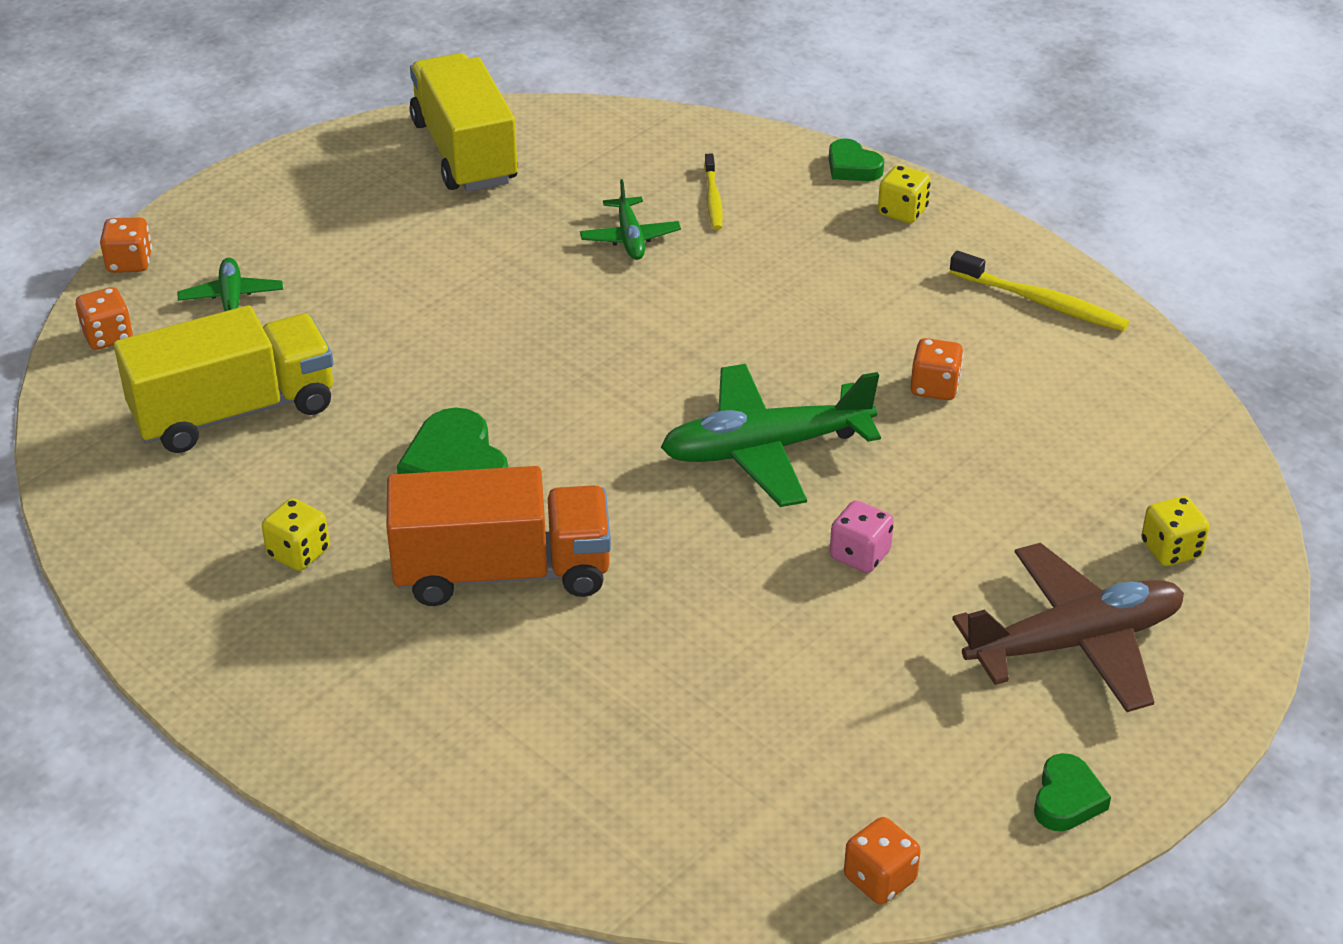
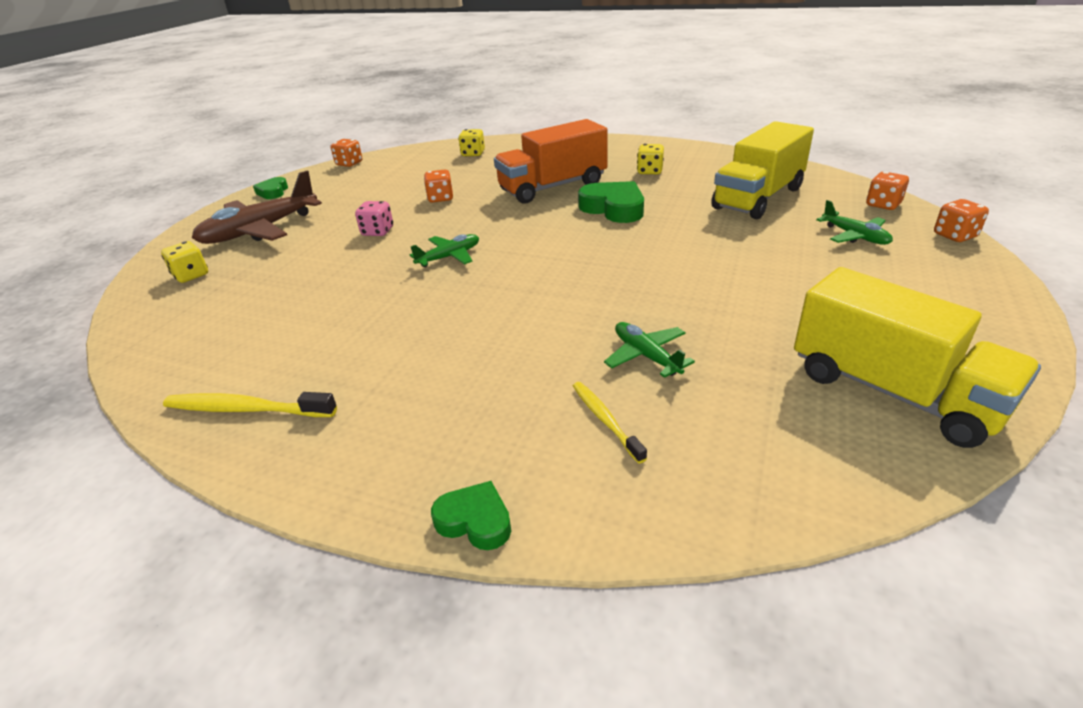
camera: 160 degrees right, 5 degrees down
(765, 449) = (449, 257): green plane -> green plane, size x0.52
(902, 212) = (397, 471): yellow dice -> yellow dice (473, 154)
(934, 387) = (343, 317): orange dice -> orange dice (440, 198)

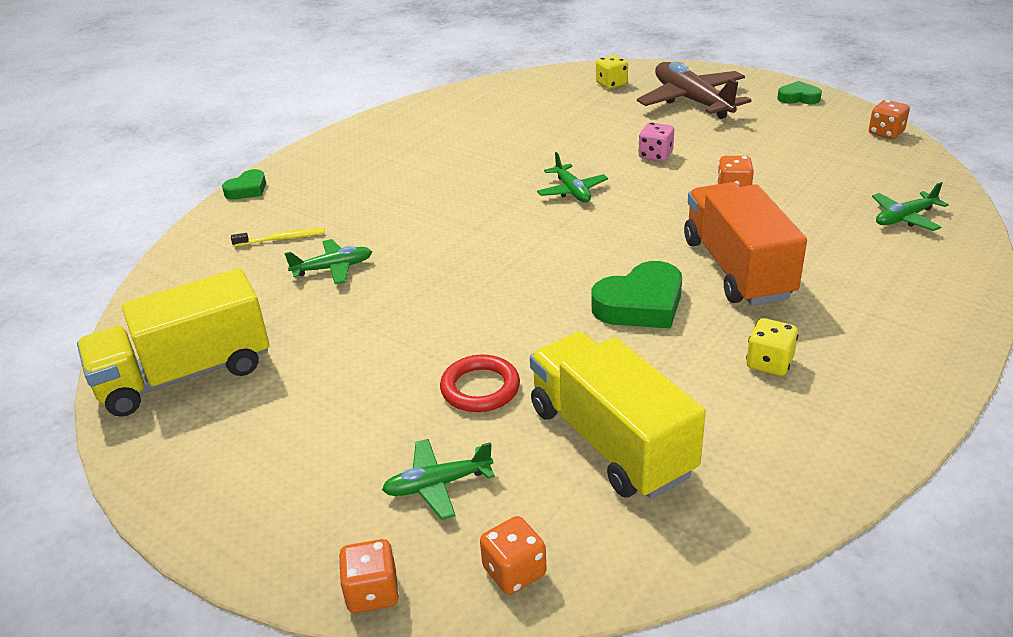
camera: 105 degrees right, 0 degrees up
(246, 409) = (405, 122): yellow toothbrush -> none
(473, 154) = (905, 218): yellow dice -> green plane
(753, 242) = (480, 388): none -> red ring

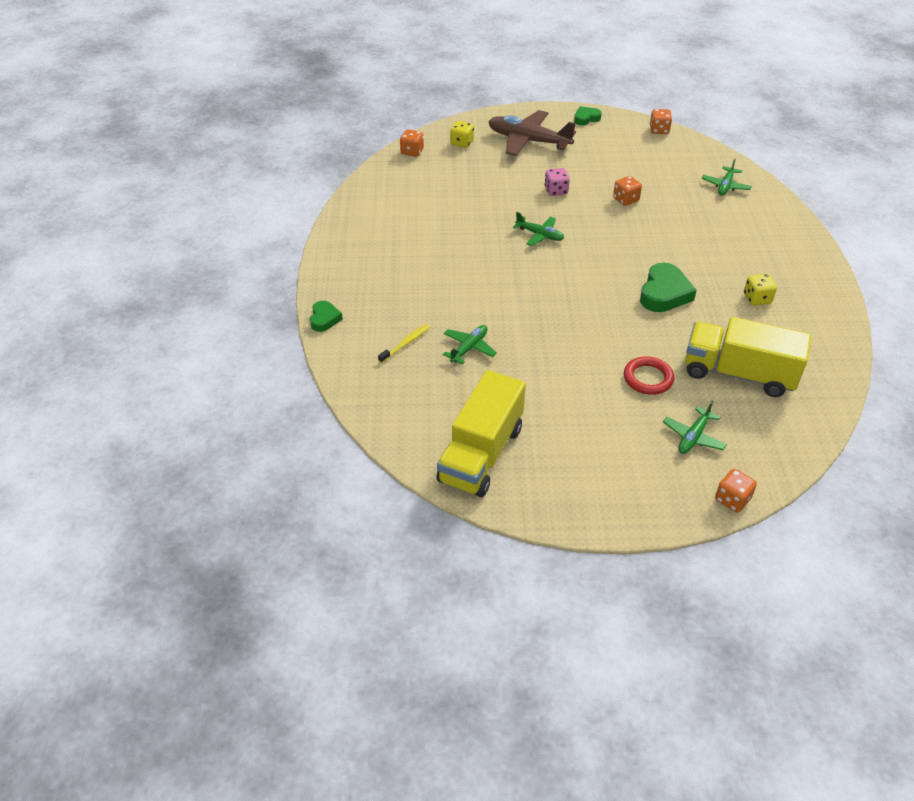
camera: 40 degrees left, 10 degrees up
(514, 572) = (775, 455): orange dice -> orange dice (412, 152)
(737, 268) = (684, 251): orange truck -> none

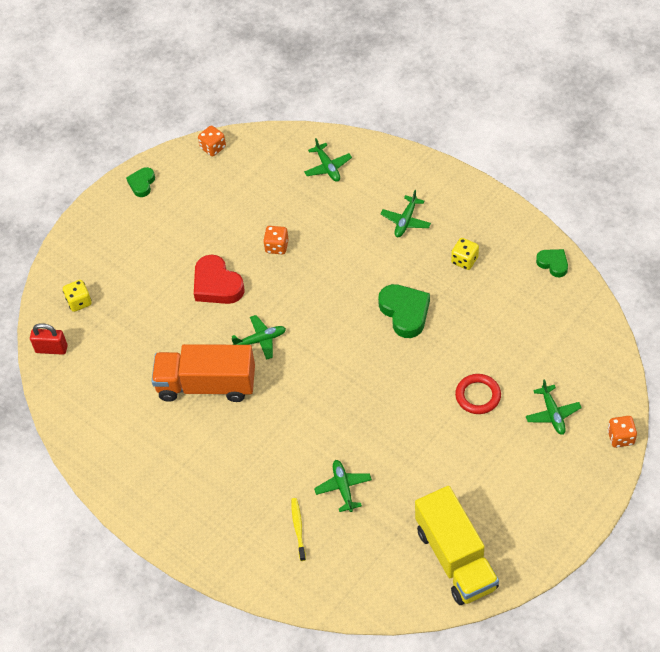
camera: 45 degrees left, 10 degrees up
(324, 319) = (215, 568): green heart -> green heart (553, 264)
(412, 152) = (51, 349): orange dice -> red padlock
(470, 231) = (206, 385): none -> orange truck
(528, 141) = (129, 251): brown plane -> none
(556, 191) = (217, 285): pink dice -> red heart
(738, 373) = (522, 337): yellow truck -> none
(742, 248) = (406, 221): none -> green plane

